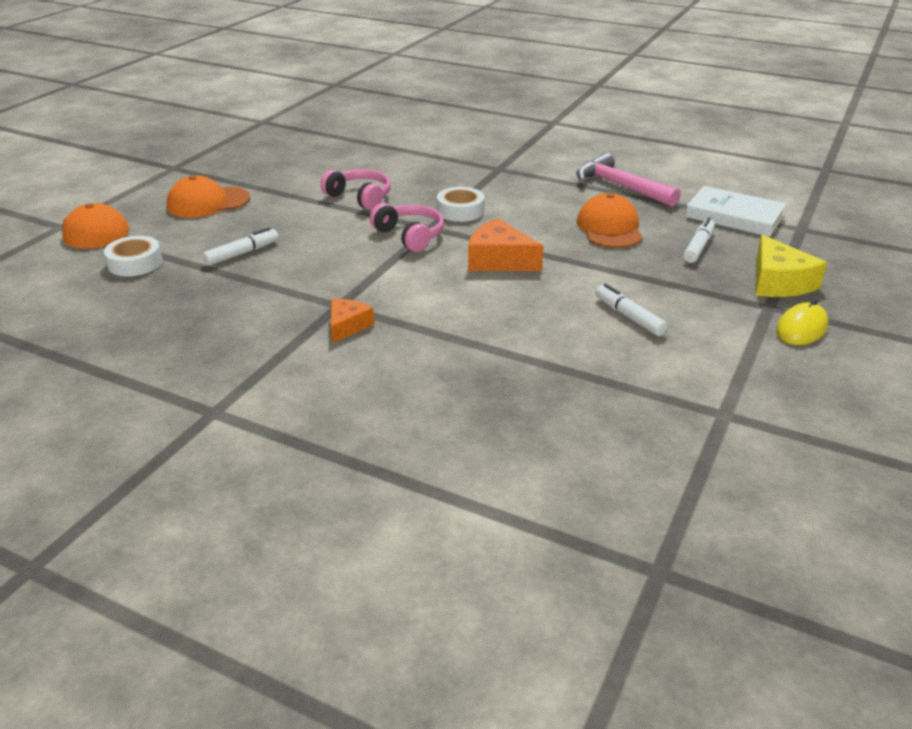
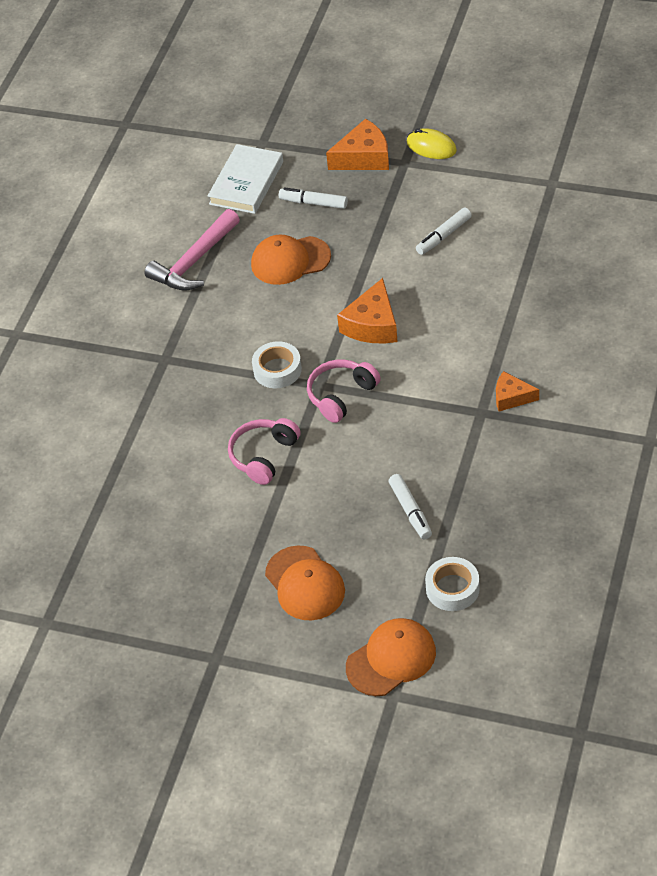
camera: 95 degrees left, 15 degrees up
(242, 253) = (410, 511): white marker -> white marker turned 150 degrees counterclockwise
(778, 282) = (364, 157): yellow cheese -> orange cheese

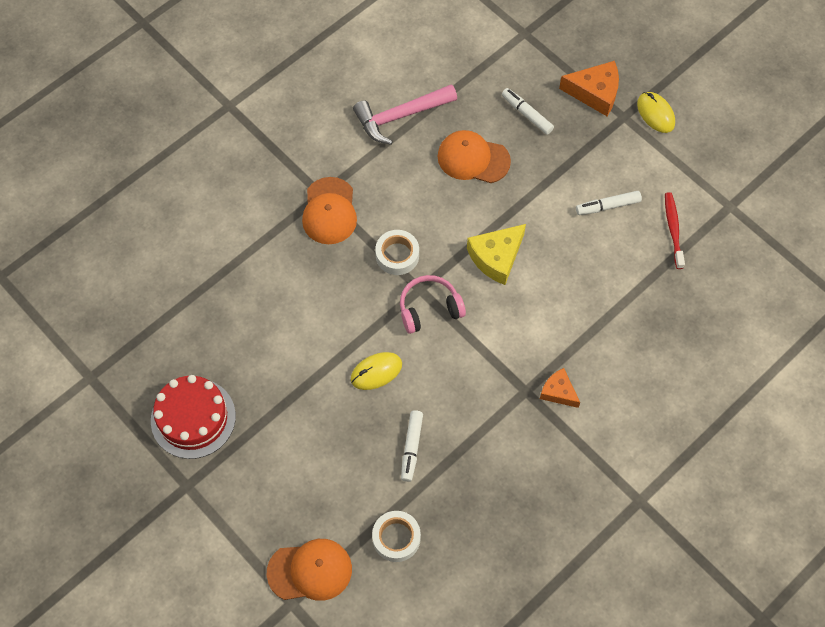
camera: 25 degrees right, 15 degrees up
(179, 600) = (193, 418): none -> red cake
(246, 183) = (487, 65): white book -> none
(263, 456) = (336, 328): pink headphones -> none
(305, 584) = (291, 462): orange cap -> orange cap (329, 211)
(329, 470) = (376, 372): none -> yellow mouse
(372, 325) = (496, 257): orange cheese -> yellow cheese
(516, 224) = (673, 229): none -> red toothbrush

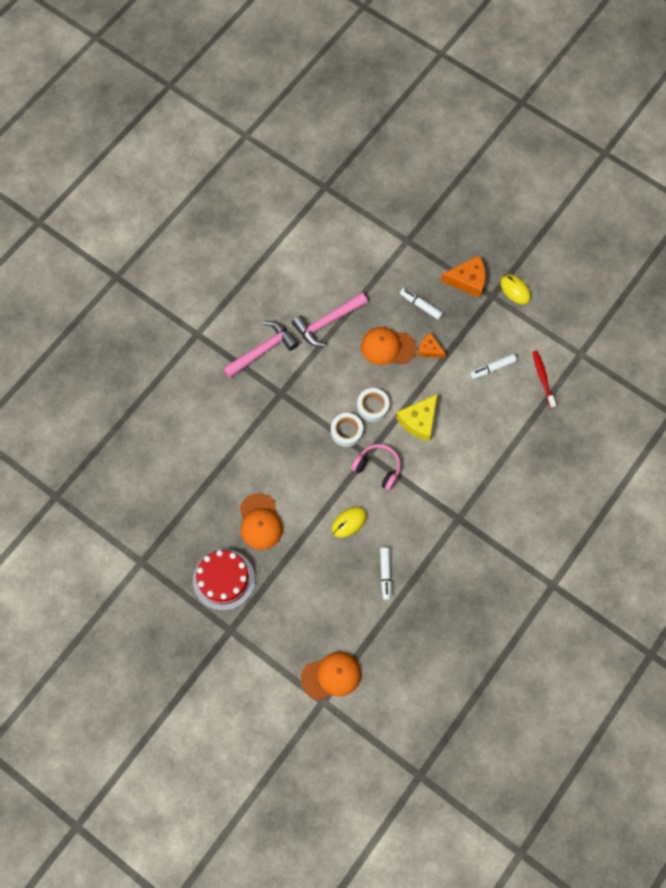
camera: 10 degrees left, 5 degrees up
(309, 138) = (263, 350): none -> pink hammer
(329, 211) = (290, 405): orange cap -> orange cap (260, 522)
(396, 538) = (387, 642): white tape -> white tape (372, 406)
(429, 309) = (378, 468): pink headphones -> pink headphones turned 60 degrees clockwise
(558, 392) = (482, 515): orange cheese -> orange cheese (429, 349)

